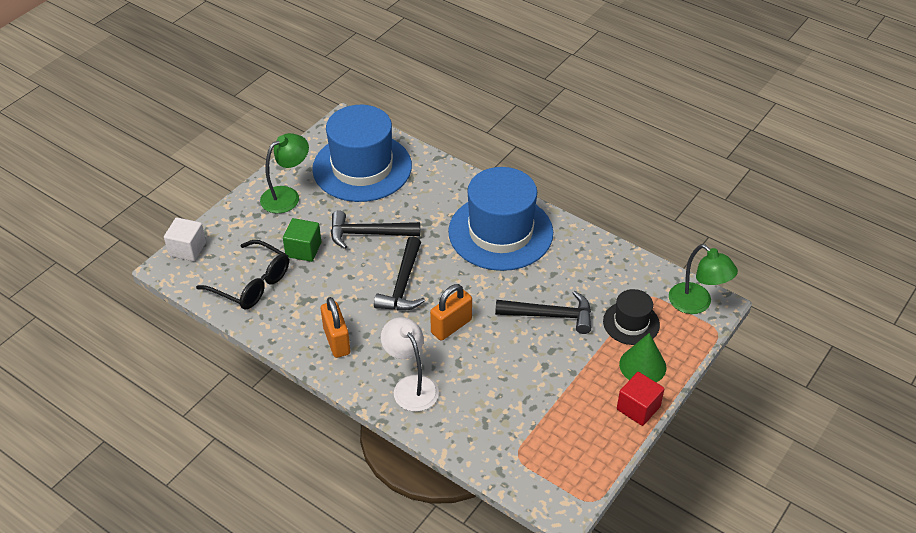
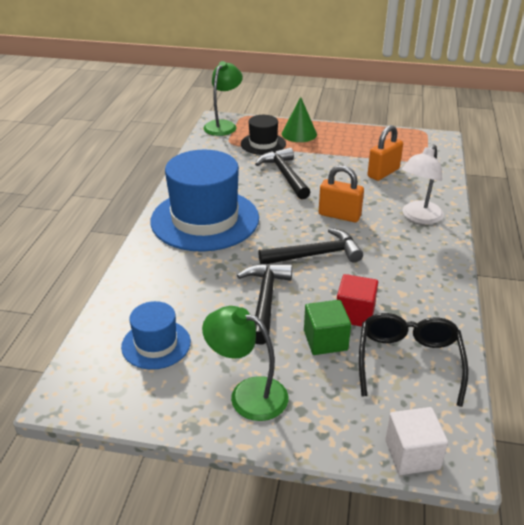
camera: 115 degrees left, 10 degrees down
(336, 341) = (418, 271): orange padlock -> orange padlock (383, 173)
(362, 167) = (156, 344): blue hat -> blue hat, size x0.50
(368, 234) = (265, 300): black hammer -> black hammer turned 150 degrees counterclockwise
(638, 408) = (337, 129): red cube -> red cube (355, 314)

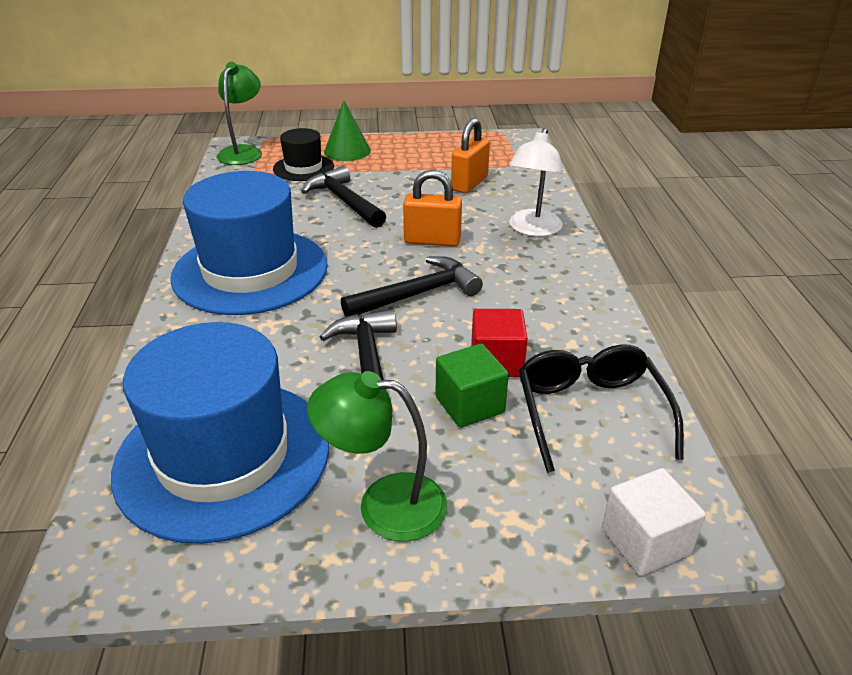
camera: 15 degrees left, 0 degrees up
(156, 344) = (223, 456): blue hat -> blue hat, size x2.00

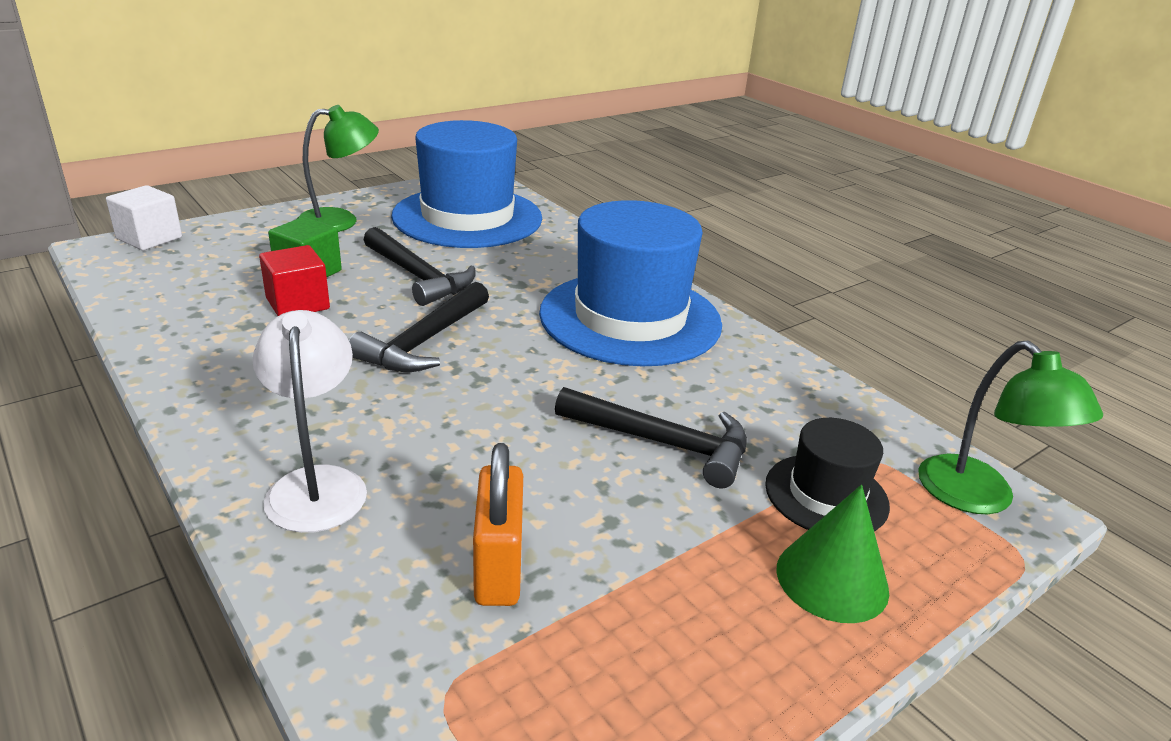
camera: 145 degrees right, 5 degrees down
(432, 241) = (464, 414): orange padlock -> none
(590, 412) = (193, 289): black glasses -> none

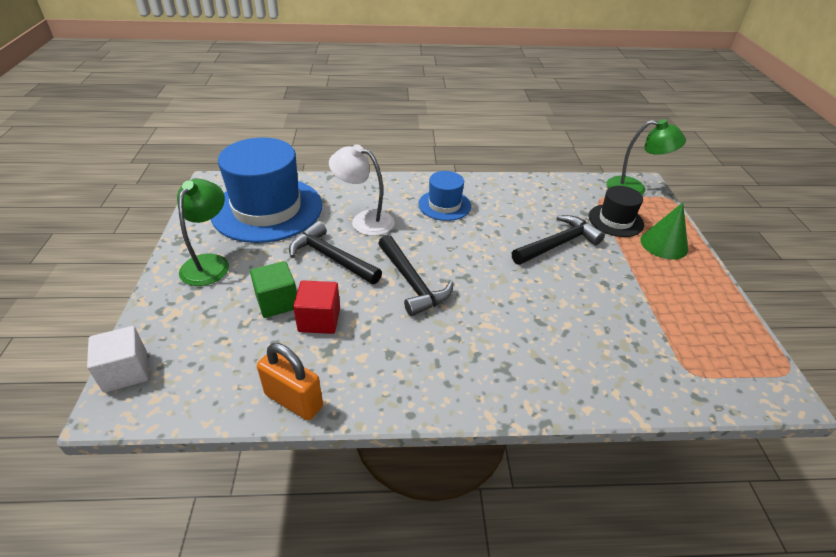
camera: 55 degrees left, 10 degrees up
(317, 484) = (528, 369): white lamp -> white lamp (364, 220)
(419, 277) = (331, 257): black hammer -> black hammer turned 135 degrees counterclockwise
(498, 567) = (621, 328): orange padlock -> orange padlock (293, 400)
(630, 318) = (444, 205): blue hat -> blue hat, size x0.50

